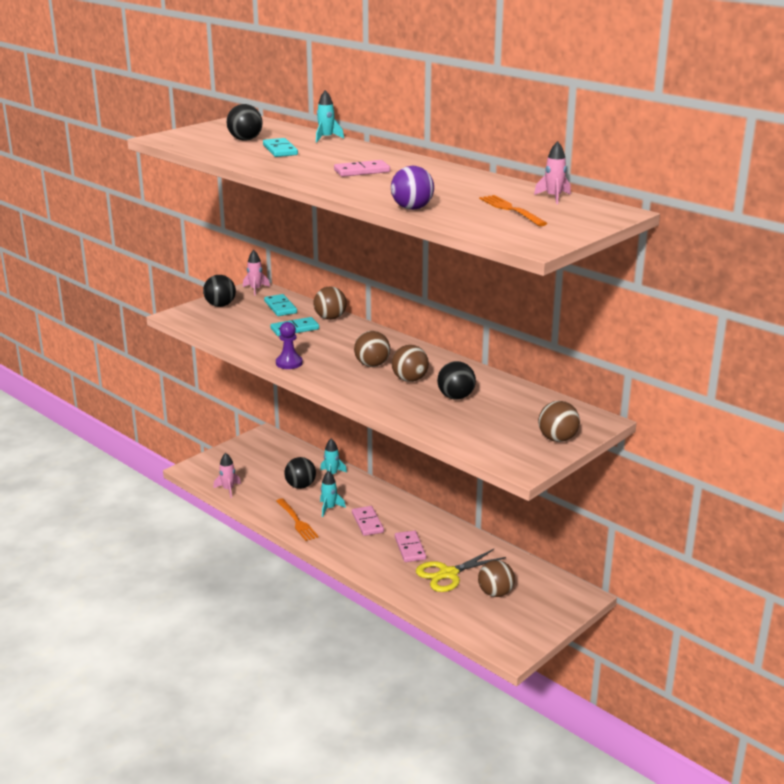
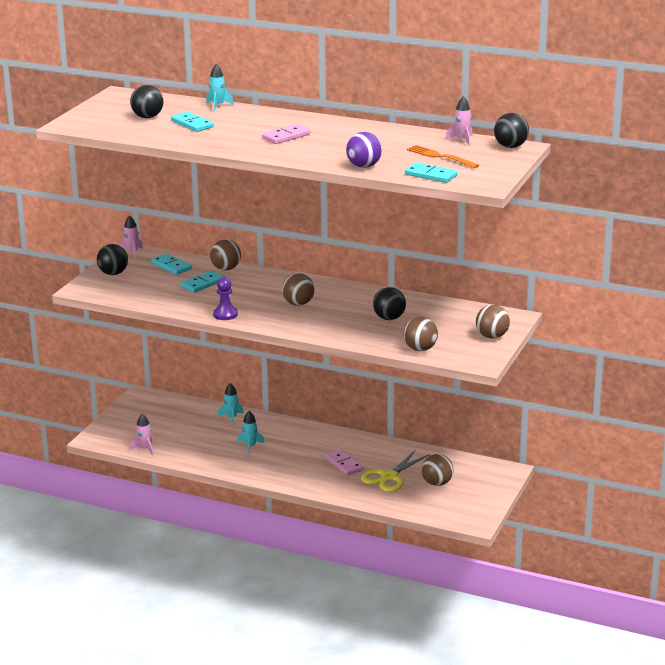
camera: 20 degrees left, 0 degrees up
(297, 521) = (229, 463): orange fork -> none
(300, 486) = (210, 433): black ball -> black ball (510, 146)
(367, 523) = (293, 451): pink domino -> none
(410, 380) = (340, 310): brown ball -> brown ball (420, 349)
(479, 227) = (430, 175): none -> turquoise domino

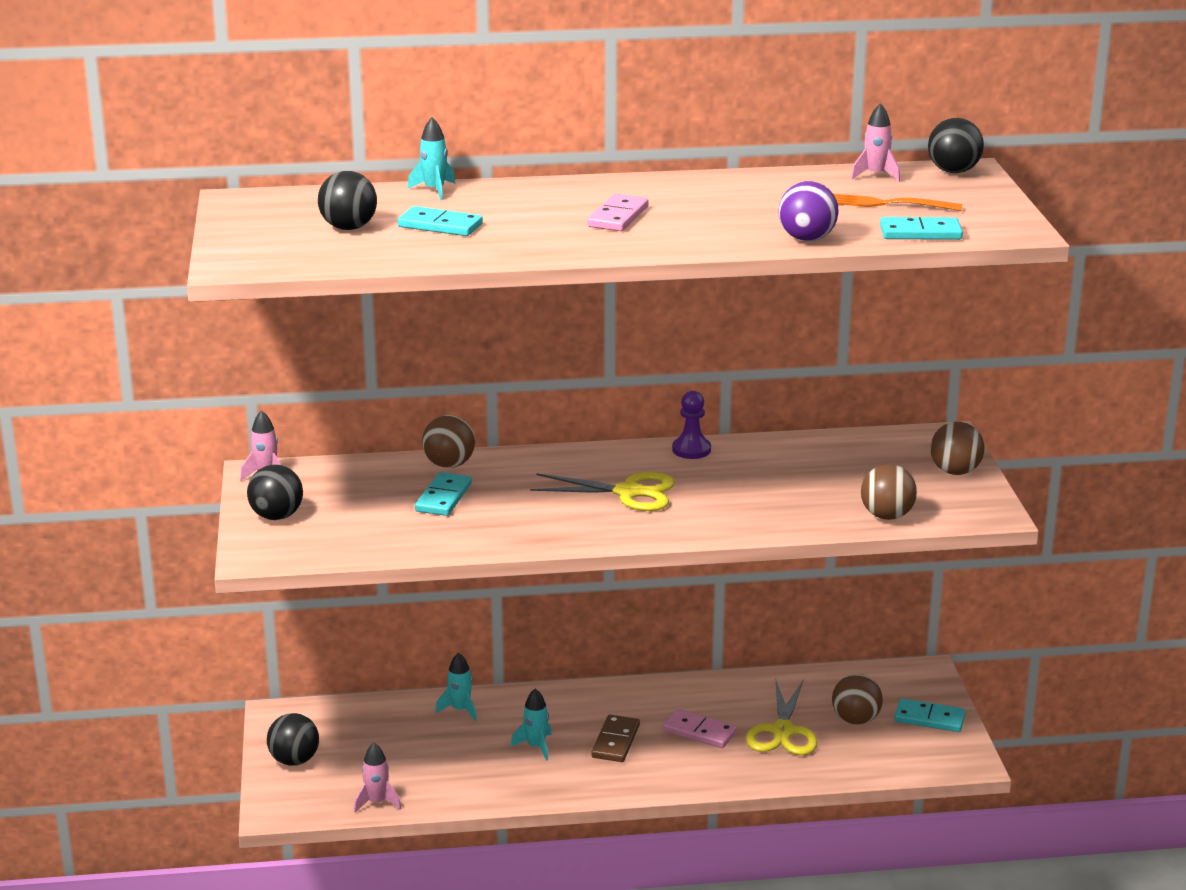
camera: 30 degrees left, 0 degrees up
(171, 266) = (357, 481): turquoise domino -> turquoise domino (929, 718)
(225, 314) = (541, 538): purple pawn -> purple pawn (691, 450)
(294, 456) = (615, 741): none -> brown domino
(298, 304) = (628, 492): brown ball -> yellow scissors
(389, 318) = (785, 481): black ball -> black ball (294, 760)

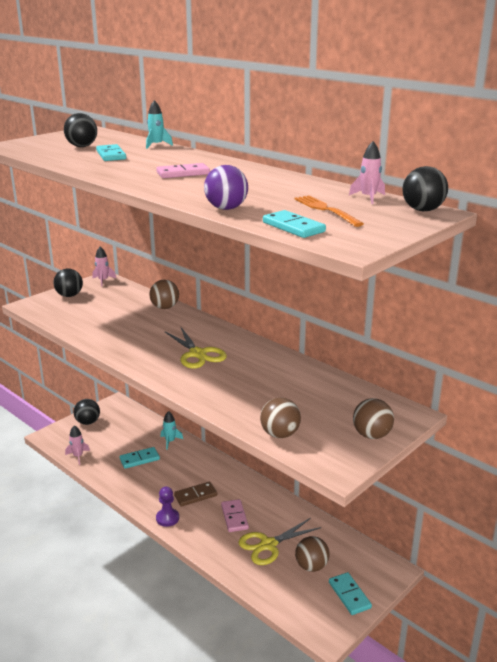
camera: 50 degrees right, 0 degrees up
(443, 497) = (131, 318): turquoise domino -> turquoise domino (139, 459)
(536, 747) = (165, 475): turquoise rocket -> none
(691, 450) = (268, 351): purple pawn -> purple pawn (167, 518)

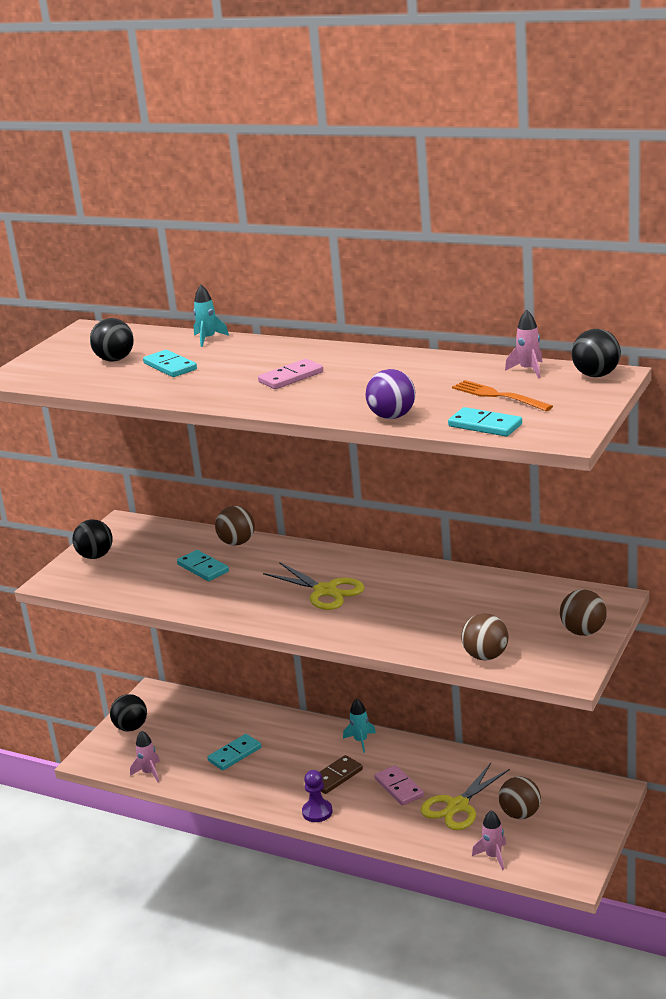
camera: 15 degrees left, 0 degrees up
(103, 281) = (123, 525): pink rocket -> pink rocket (493, 856)
(170, 441) = (260, 722): turquoise rocket -> turquoise rocket (361, 741)
(349, 595) = (578, 831): turquoise domino -> turquoise domino (203, 568)

